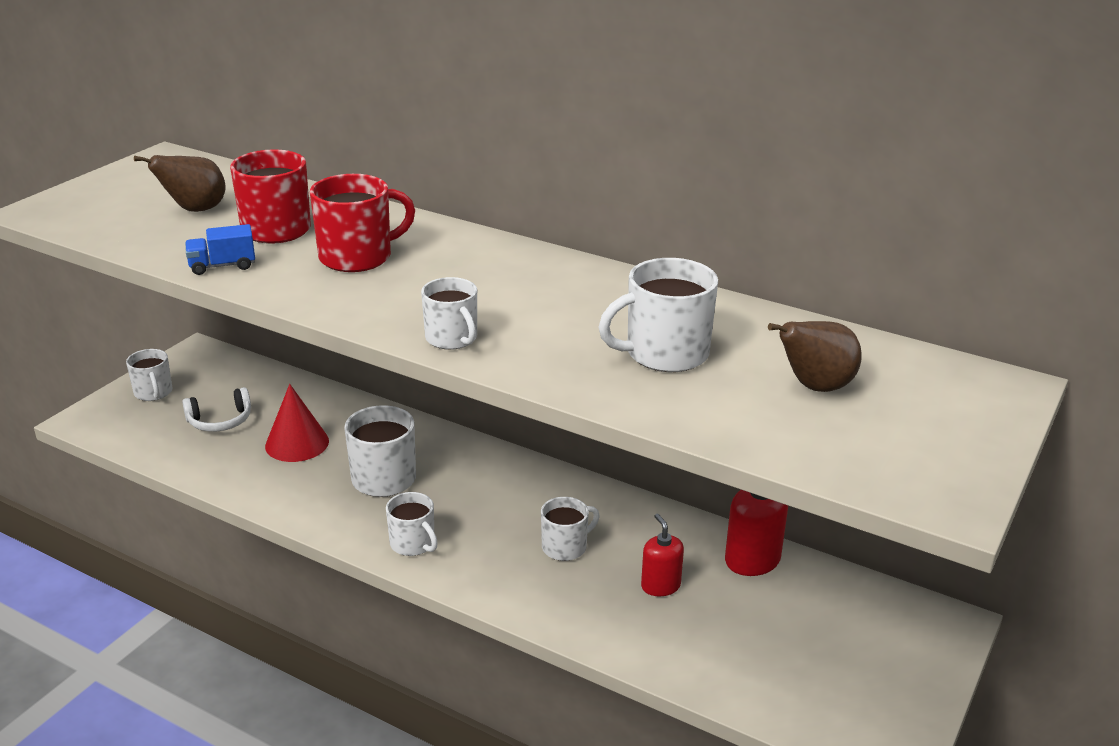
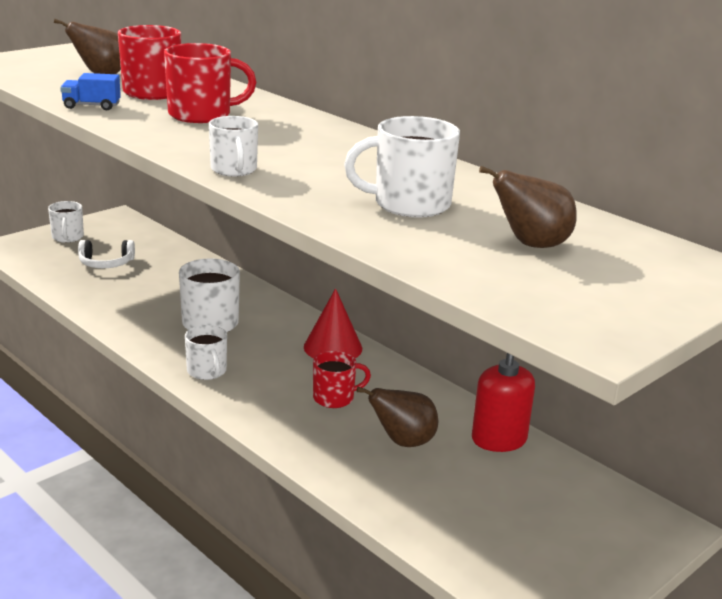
camera: 15 degrees right, 5 degrees down
(297, 443) = (156, 288): red cone -> red cone (333, 347)
(565, 547) = (335, 398): white mug -> red mug
(660, 586) = (403, 442): red soap dispenser -> brown pear

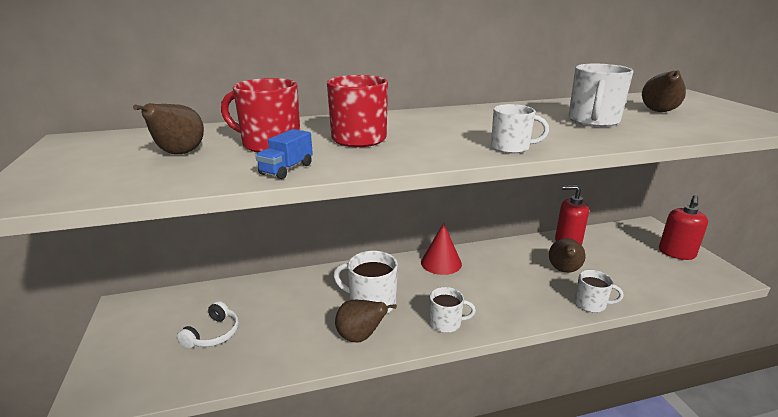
camera: 60 degrees left, 0 degrees up
(67, 237) = (127, 347): white mug -> white mug (591, 304)
(148, 329) = (360, 337): none -> brown pear
(335, 398) = (505, 279): red mug -> none
(583, 557) = (676, 253): none -> red soap dispenser

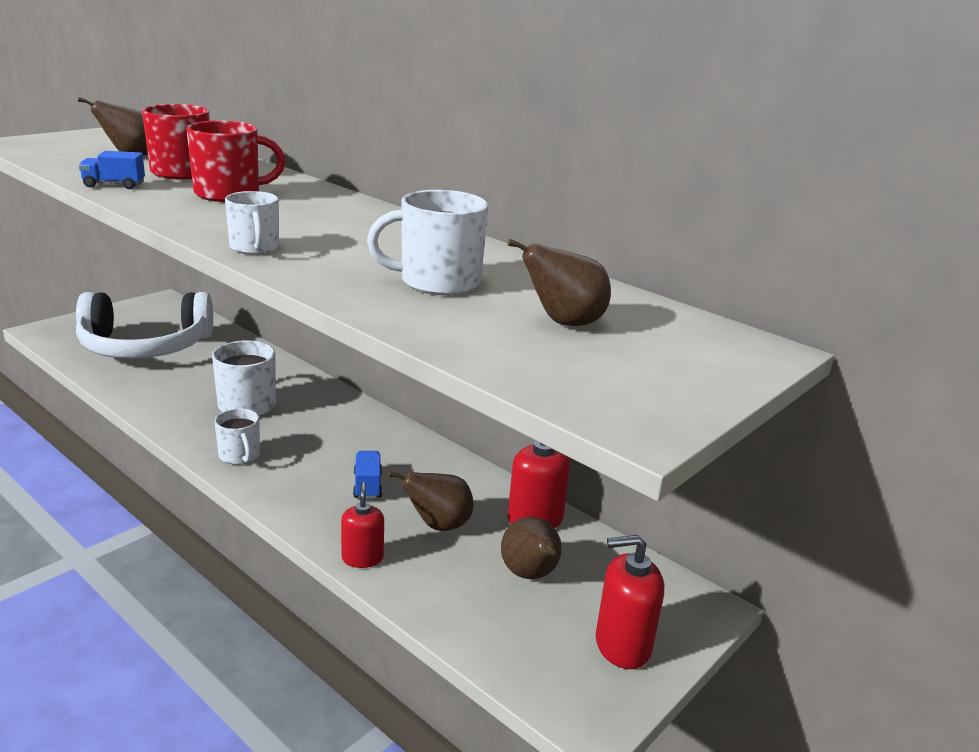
camera: 55 degrees right, 0 degrees up
(213, 334) = (145, 346): white headphones -> white headphones, size x2.32
(360, 337) = (182, 413): brown pear -> brown pear (530, 575)
(441, 263) = (370, 428): red cone -> none
(512, 282) = (367, 486): none -> blue truck
(591, 304) = (362, 558): white mug -> red soap dispenser

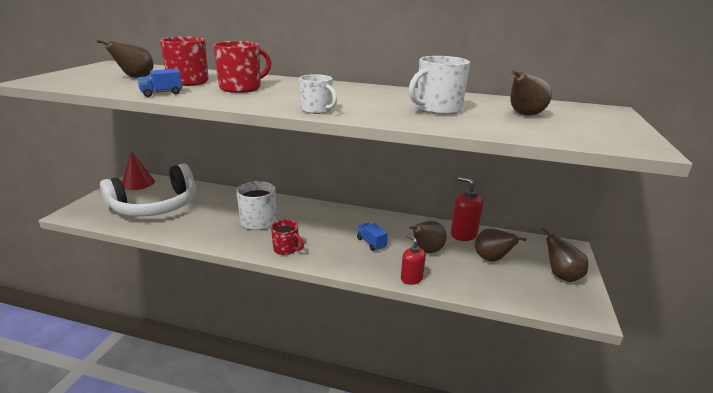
camera: 25 degrees left, 0 degrees up
(158, 308) = (138, 183): none -> red cone
(240, 455) = (286, 249): white mug -> red mug
(622, 645) = (561, 276): red soap dispenser -> brown pear

